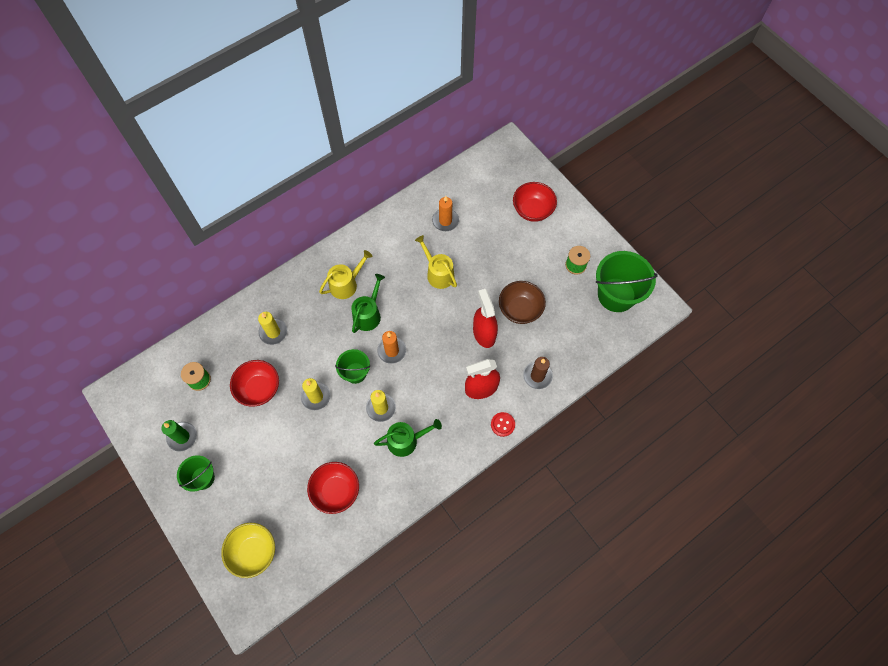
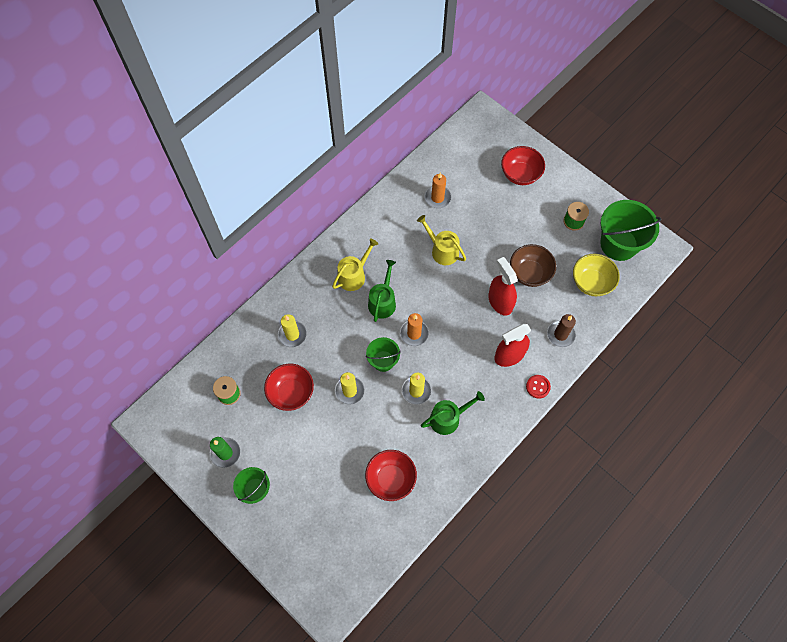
camera: 10 degrees left, 0 degrees up
(253, 552) = (323, 552): yellow bowl -> yellow bowl (591, 282)

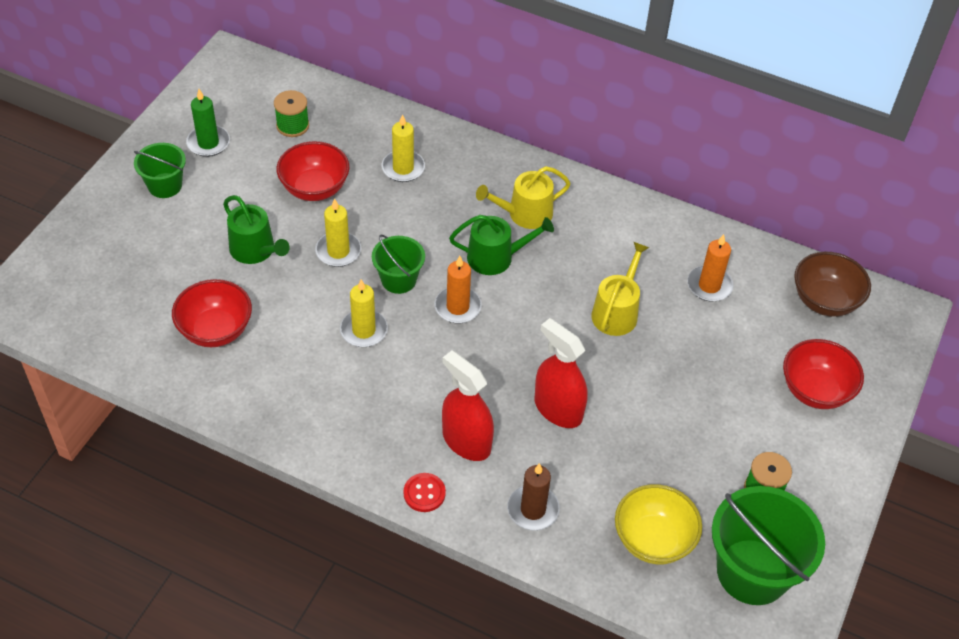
camera: 70 degrees right, 15 degrees down
(354, 275) = (525, 214): yellow watering can -> yellow watering can turned 135 degrees clockwise
(448, 418) = (331, 380): green watering can -> green watering can (255, 250)
(500, 302) = (558, 409): red spray bottle -> red spray bottle turned 90 degrees counterclockwise
(529, 273) = (629, 441): brown bowl -> brown bowl (825, 300)

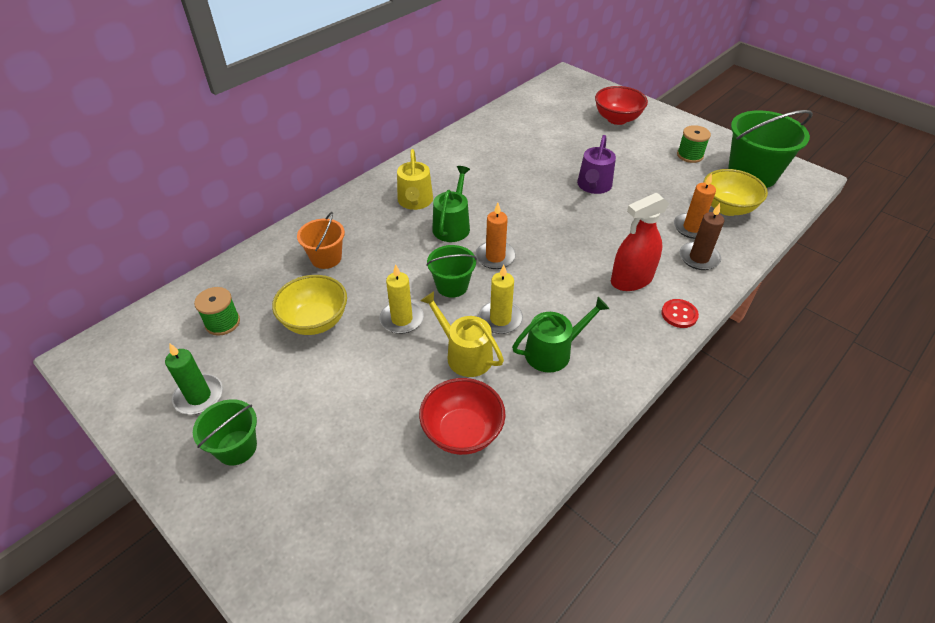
camera: 70 degrees left, 5 degrees down
(255, 250) = (371, 381): green watering can -> green watering can (553, 351)
(314, 188) = (315, 321): red bowl -> yellow bowl
(403, 168) = (326, 258): yellow candle -> orange bucket
(558, 409) = (610, 226): red spray bottle -> none
(616, 312) = (529, 179): yellow watering can -> yellow watering can (465, 355)
(634, 382) = (593, 186): none -> purple watering can
(709, 285) = (520, 137): orange candle -> orange candle (692, 228)
(825, 300) = (548, 99): brown bowl -> none

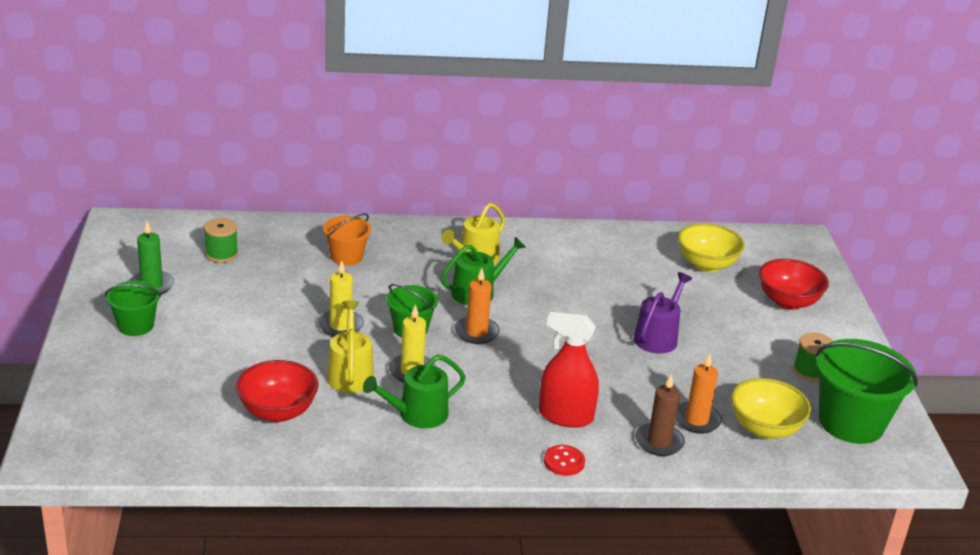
camera: 40 degrees right, 15 degrees down
(315, 321) = (280, 290): yellow bowl -> yellow bowl (706, 264)
(553, 351) = (417, 414): green watering can -> green watering can turned 135 degrees clockwise
(593, 186) = (658, 337): purple watering can -> purple watering can turned 150 degrees clockwise

